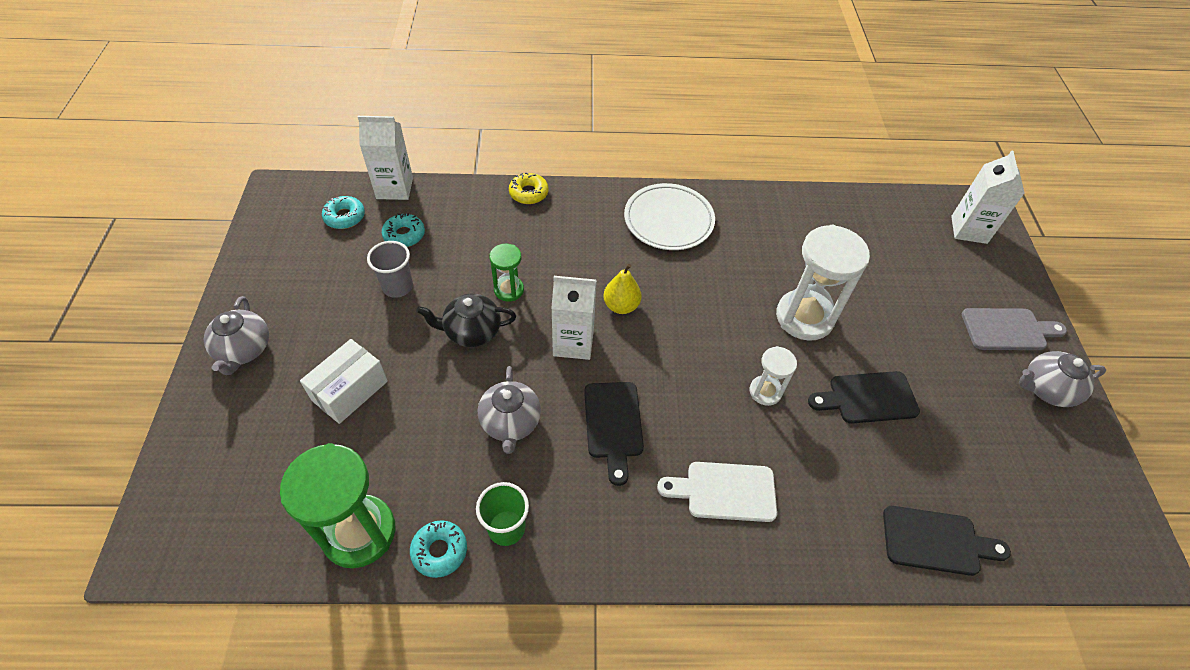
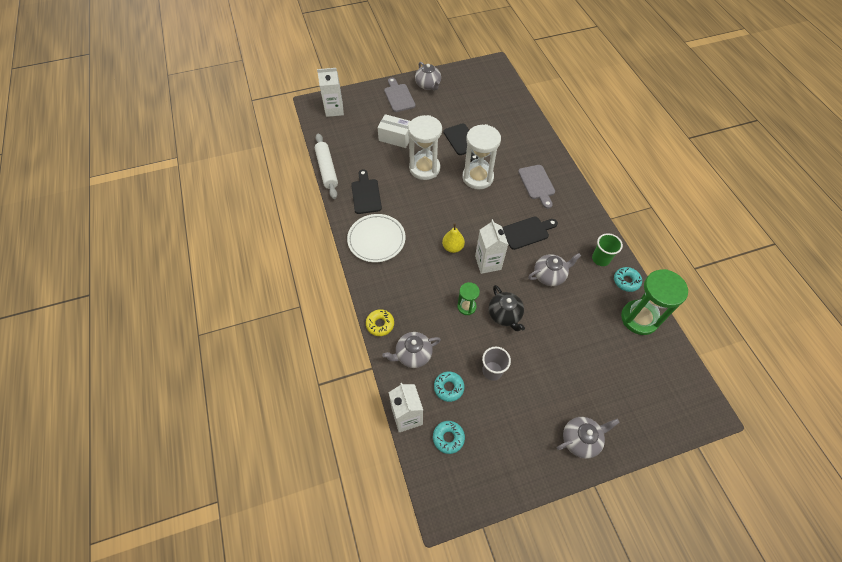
camera: 105 degrees left, 5 degrees up
(350, 391) = (573, 361): white box -> white box (395, 138)
(468, 213) = (413, 355): none -> grey teapot
(725, 491) = (537, 184): white cutting board -> grey cutting board
(765, 391) = (477, 177): white hourglass -> white hourglass, size x1.92
(824, 195) = (327, 169): none -> white rolling pin
(936, 541) = (520, 117): black cutting board -> black cutting board (366, 194)

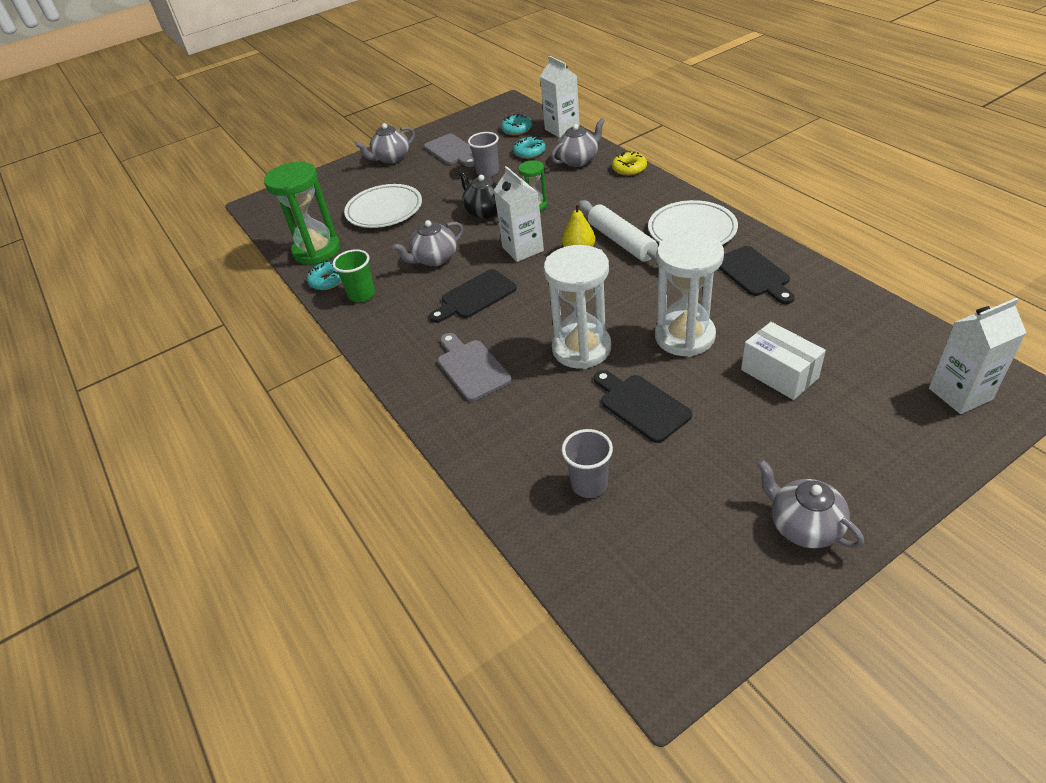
camera: 170 degrees right, 15 degrees down
(327, 169) = (851, 288): white rolling pin -> white rolling pin (621, 242)
(395, 138) = (779, 374): white box -> white box turned 45 degrees clockwise
(399, 96) = (850, 470): grey cutting board -> grey cutting board (452, 151)
(497, 117) = (589, 484): none -> grey cup
(586, 351) = (384, 210): none -> white plate

